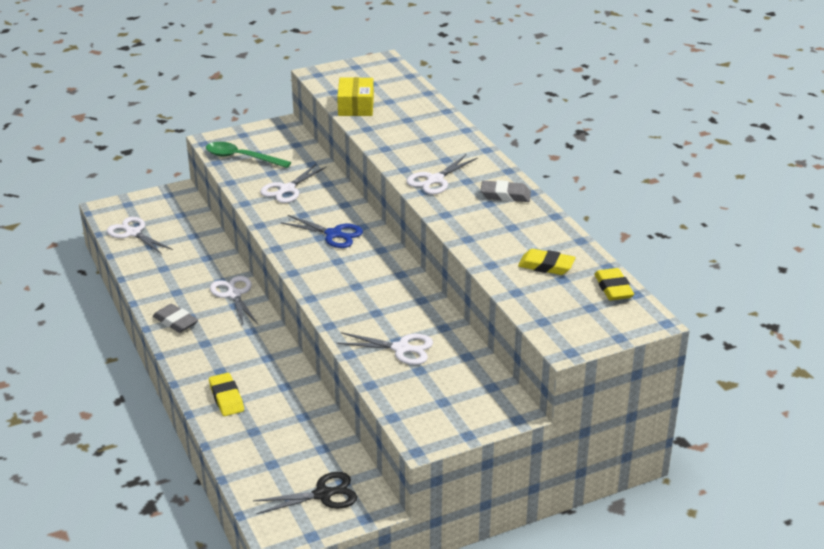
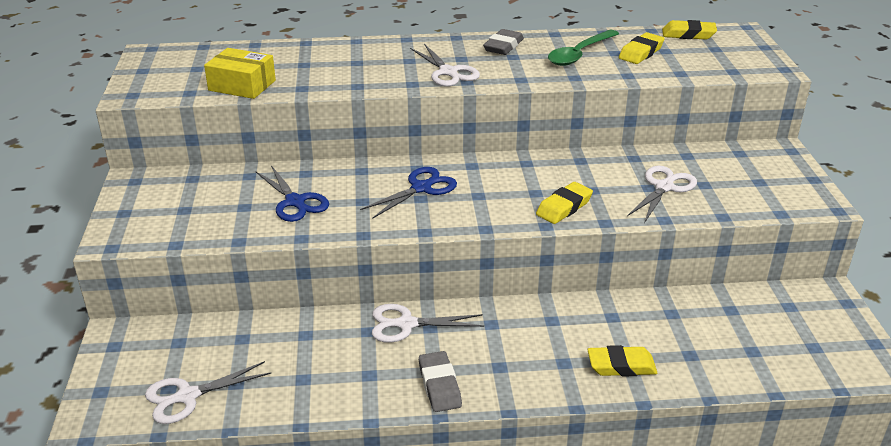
camera: 70 degrees left, 0 degrees up
(175, 322) = (439, 385): grey eraser -> grey eraser turned 75 degrees counterclockwise
(242, 158) = (185, 222): green spoon -> green spoon (579, 54)
(287, 189) = (295, 202): white scissors -> blue scissors
(323, 494) = (808, 323): black scissors -> none
(341, 302) = (564, 207): none -> yellow eraser

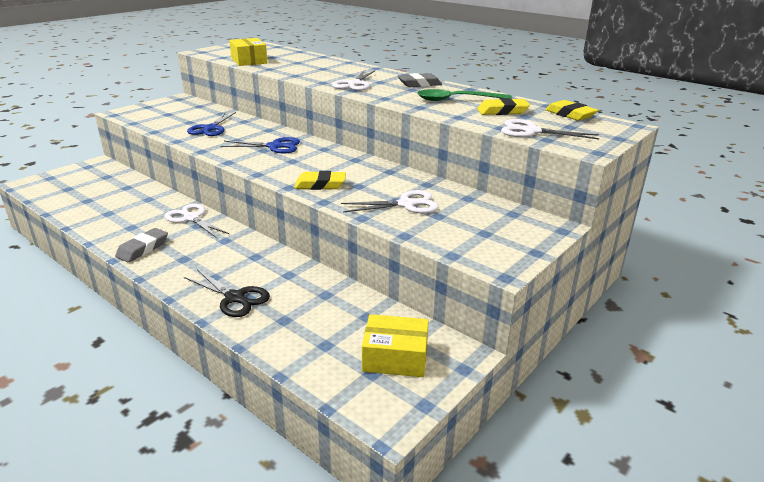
camera: 45 degrees right, 5 degrees down
(187, 396) = (64, 195): white scissors -> white scissors (531, 131)
(621, 366) = (235, 298): yellow eraser -> black scissors
(804, 326) = (395, 357): none -> yellow box

